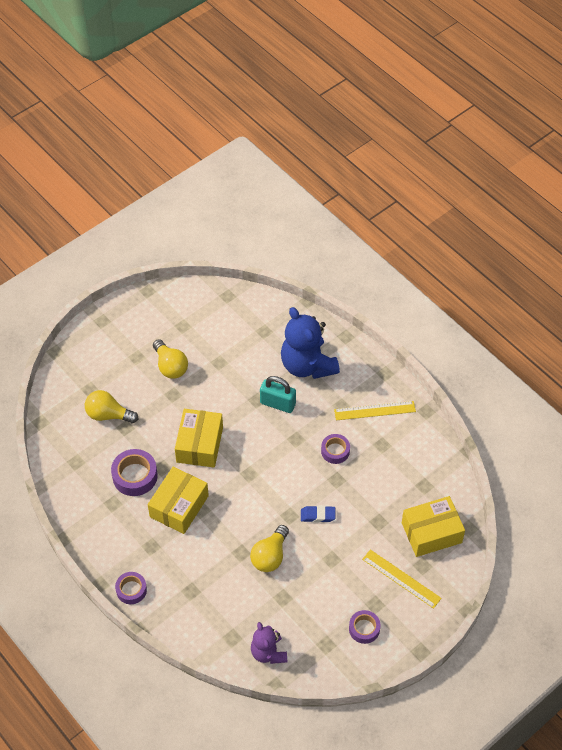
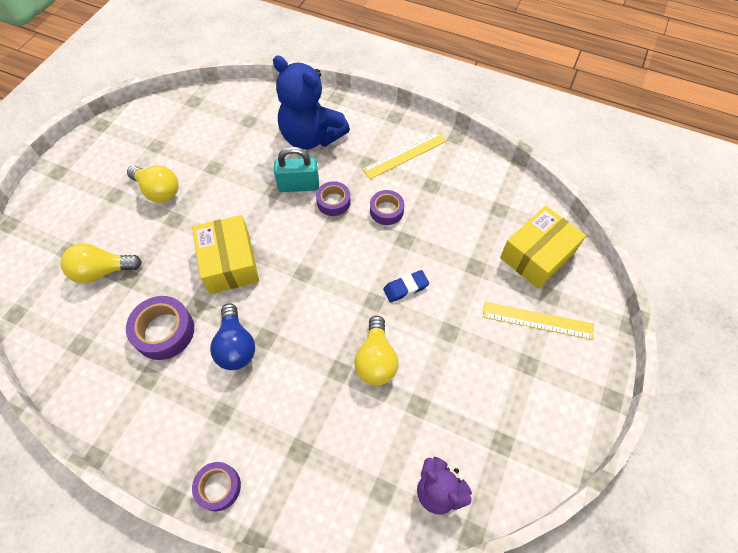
camera: 25 degrees left, 5 degrees up
(179, 506) = (236, 346): yellow box -> blue light bulb
(364, 629) = (533, 401): purple tape -> purple tape (333, 202)

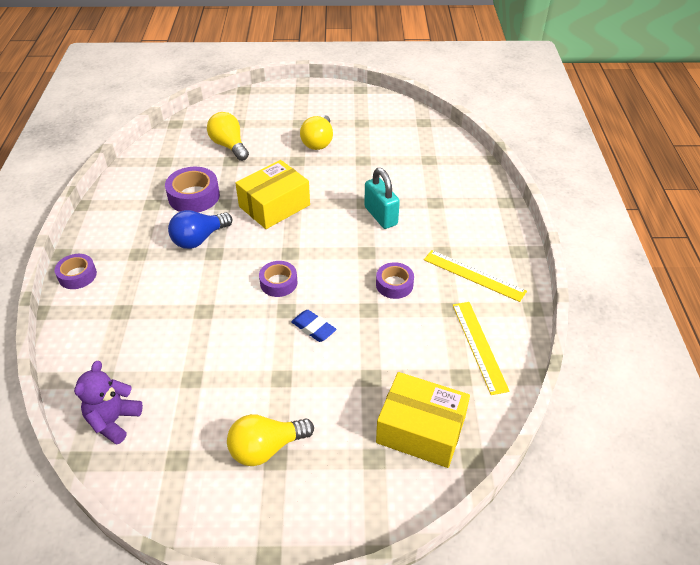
camera: 65 degrees right, 15 degrees down
(311, 137) = (442, 203): blue teddy bear -> none
(333, 202) = (378, 244): purple tape -> purple tape (278, 283)
(376, 360) = (225, 332): yellow light bulb -> yellow light bulb (266, 448)
(537, 320) = (334, 454): yellow ruler -> yellow ruler (479, 346)

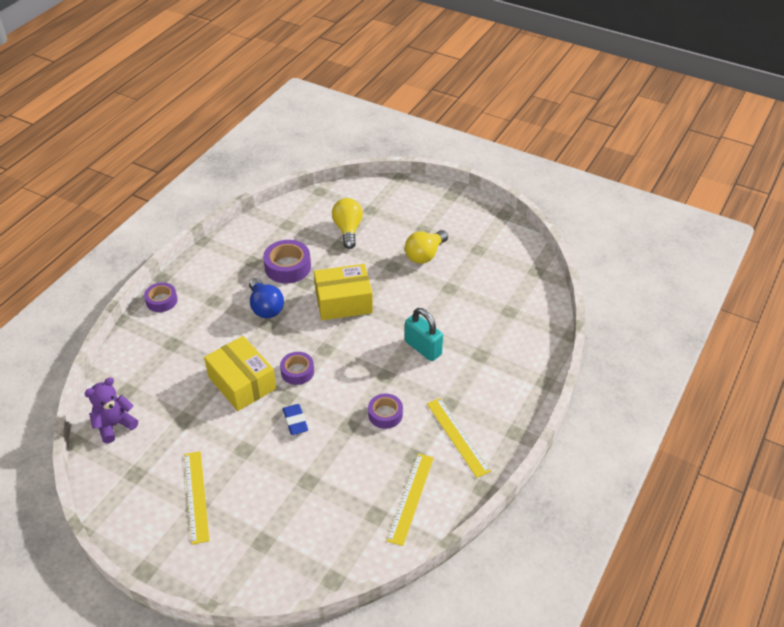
camera: 30 degrees right, 0 degrees up
(199, 239) = (265, 307): blue light bulb -> blue light bulb turned 105 degrees counterclockwise
(266, 448) = (196, 496): yellow light bulb -> yellow ruler
(381, 216) = (423, 348): turquoise padlock -> turquoise padlock turned 45 degrees counterclockwise
(421, 430) = (311, 540): yellow box -> yellow box (242, 383)

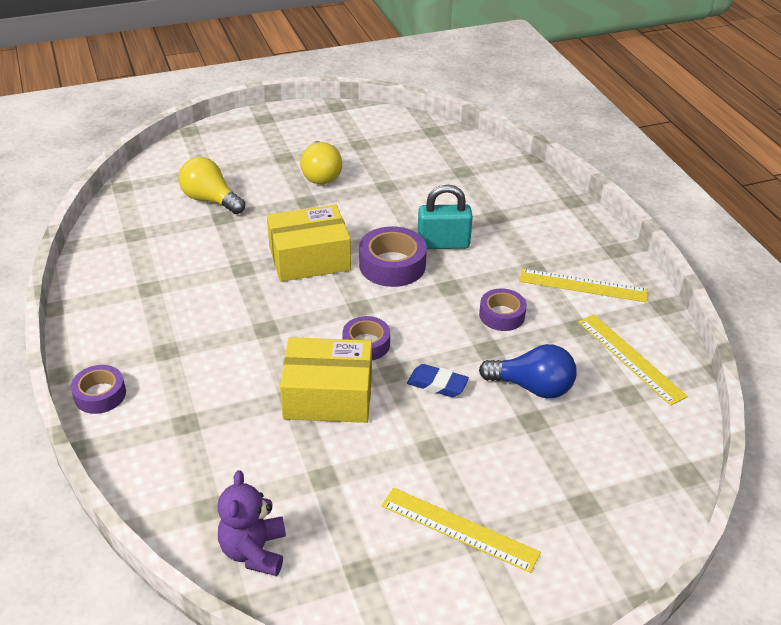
camera: 50 degrees left, 5 degrees down
(265, 307) = (237, 316): blue light bulb -> blue light bulb (532, 387)
(287, 267) = (200, 268): purple tape -> purple tape (392, 265)
(343, 302) = (309, 258): yellow box -> yellow box turned 45 degrees clockwise

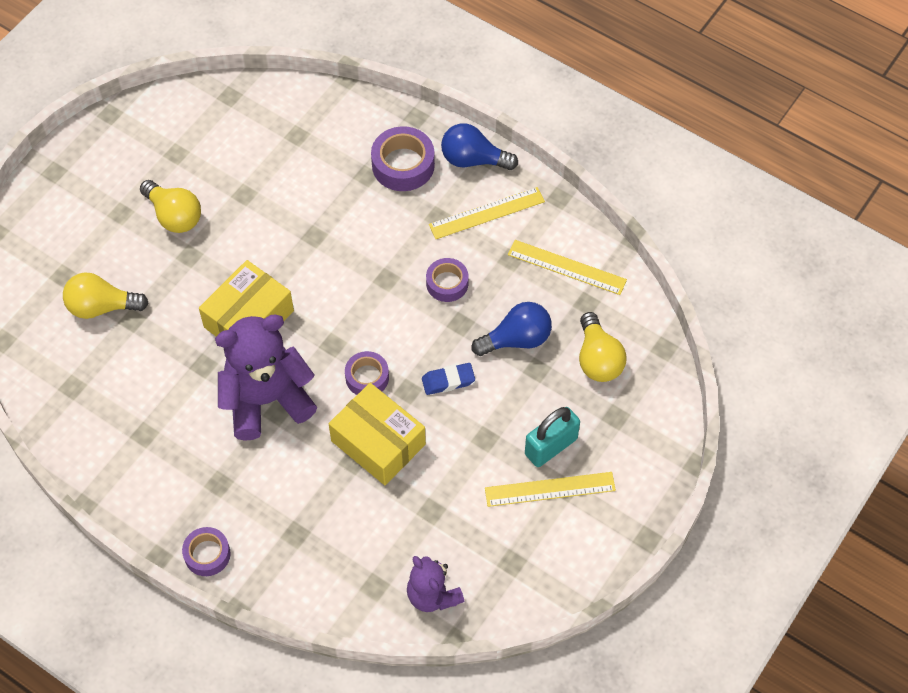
camera: 35 degrees left, 20 degrees up
(266, 315) = (266, 400): none -> purple teddy bear
(328, 396) = (378, 443): yellow box -> yellow box turned 75 degrees clockwise
(392, 265) = (323, 284): purple tape -> purple tape (403, 165)
(443, 244) = (346, 234): turquoise padlock -> turquoise padlock (551, 446)
(601, 246) = (473, 160): none -> blue light bulb
(605, 445) = (598, 359): none -> yellow light bulb

